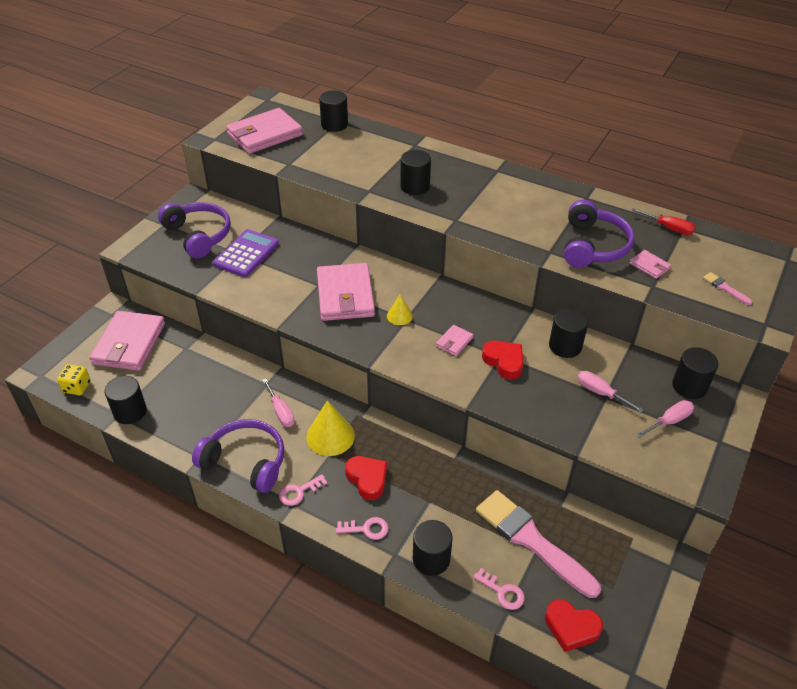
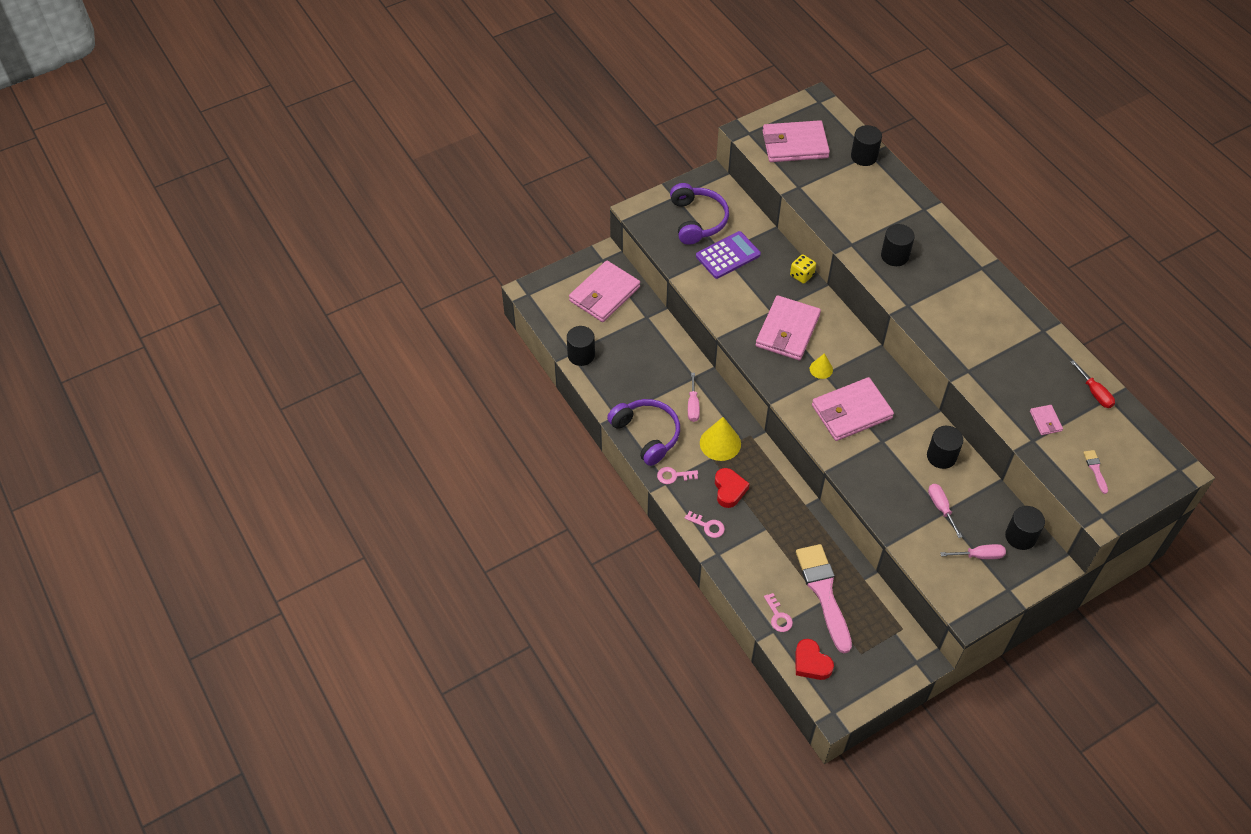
camera: 30 degrees right, 10 degrees up
(77, 387) = (551, 316): yellow dice -> yellow dice (802, 275)
(431, 559) = (741, 569): black cylinder -> none
(454, 342) = (851, 412): pink wallet -> pink wallet, size x2.28
(504, 362) = (880, 447): red heart -> none
(593, 246) = (1010, 381): purple headphones -> none

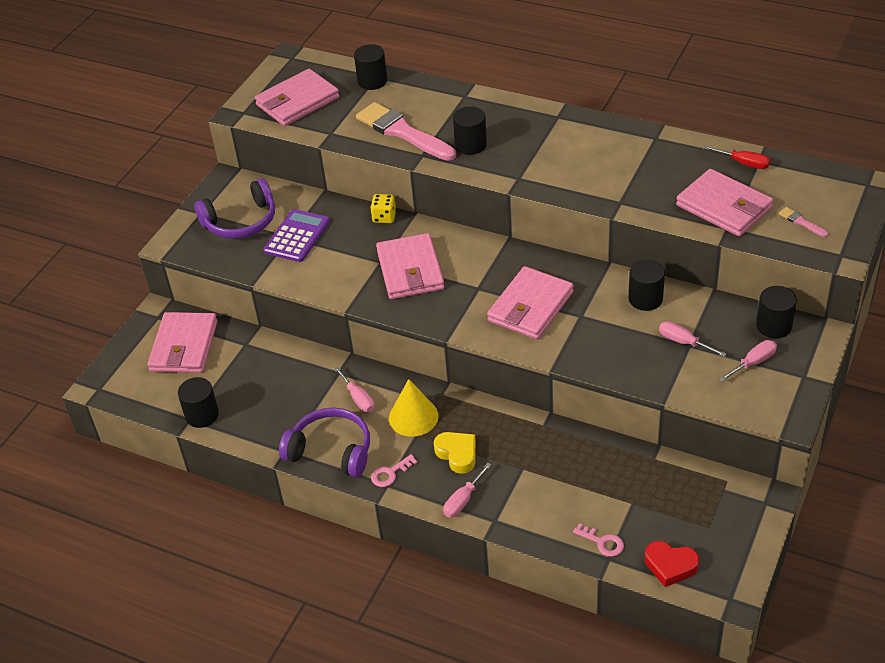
camera: 30 degrees left, 10 degrees down
(697, 220) = (241, 221): purple headphones -> purple headphones turned 105 degrees clockwise
(707, 526) = (463, 500): pink key -> pink screwdriver
(729, 490) = (457, 454): red heart -> yellow heart
(821, 369) = (470, 286): yellow cone -> none
(824, 593) = (627, 493): pink brush -> pink brush (402, 132)
(1045, 421) = (724, 207): pink wallet -> pink wallet, size x2.28

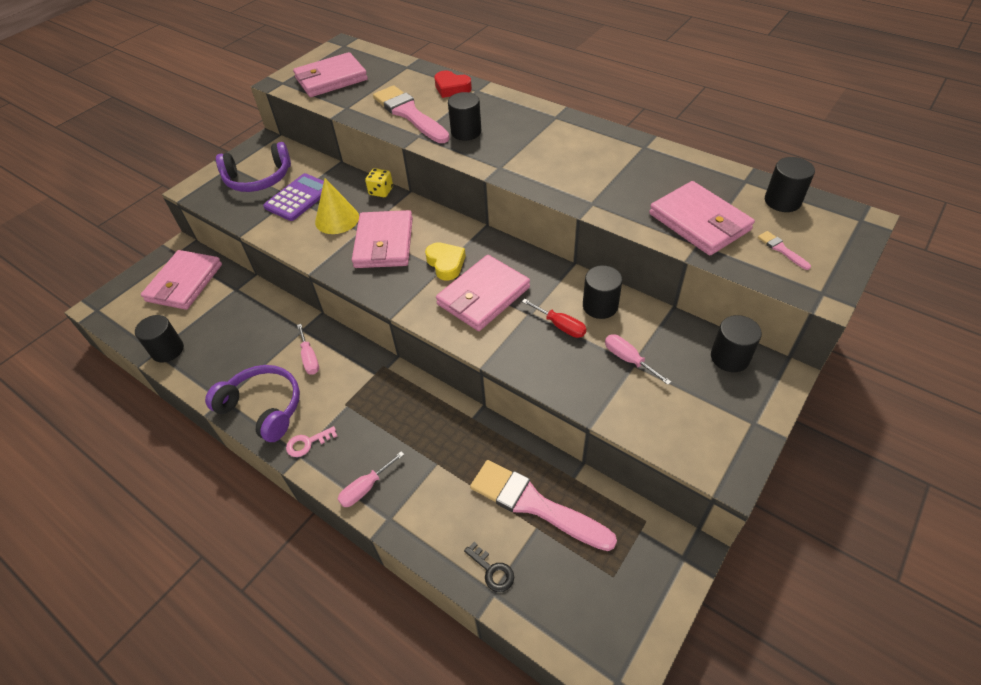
camera: 10 degrees right, 5 degrees up
(372, 81) = (402, 70): black cylinder -> black cylinder (782, 201)
(413, 417) = (352, 386): yellow cone -> yellow cone (337, 219)
(457, 454) = (378, 434): yellow heart -> yellow heart (446, 264)
(602, 542) = (492, 570): pink key -> black key
(624, 486) = (534, 504): none -> pink brush
(670, 566) = (558, 619): red heart -> red heart (451, 88)
(743, 163) = (729, 181): red screwdriver -> red screwdriver (560, 326)
(753, 363) = (699, 396): pink screwdriver -> none

